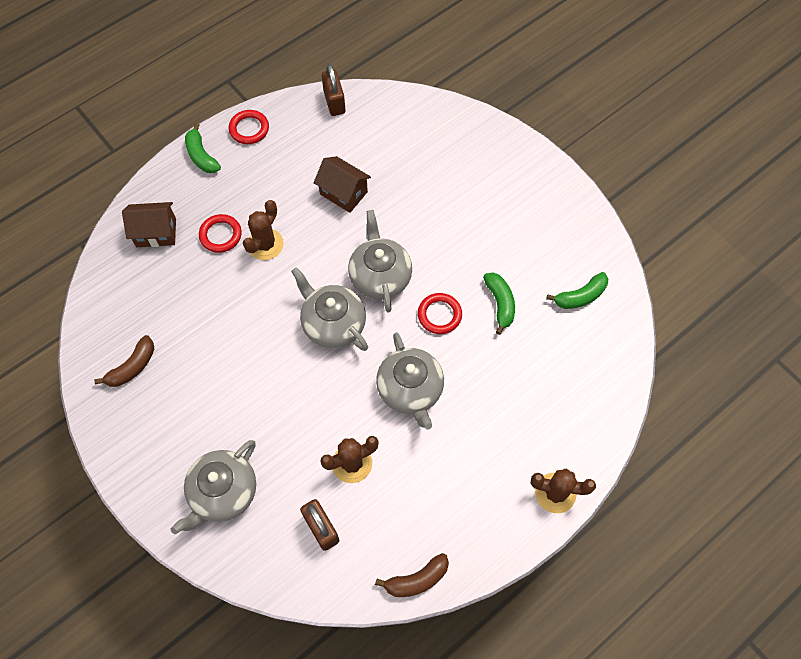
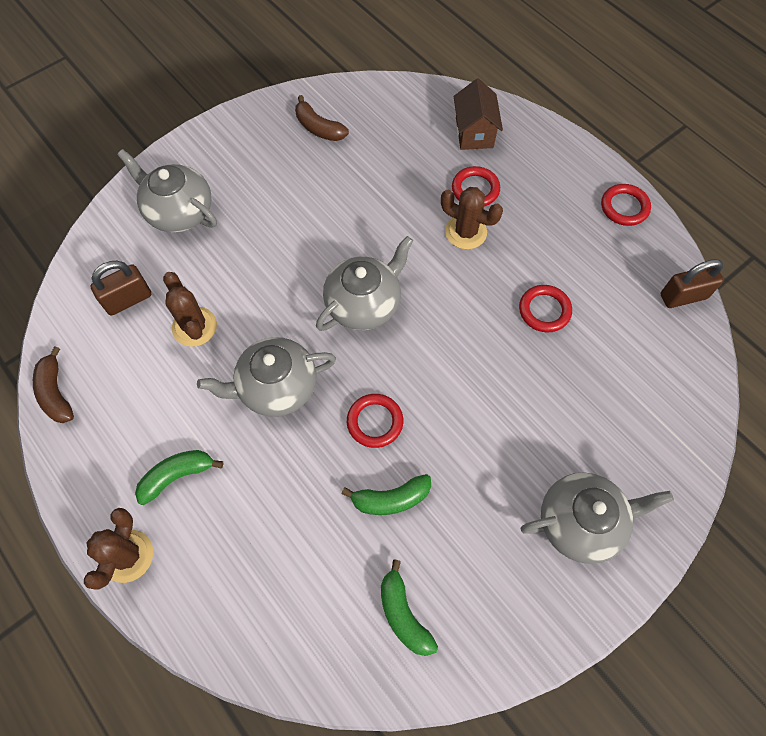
camera: 90 degrees right, 0 degrees up
(201, 156) = (579, 164): green banana -> green banana (177, 476)
(343, 193) = (544, 310): brown house -> red ring
(380, 276) = (427, 353): grey teapot -> grey teapot (581, 522)

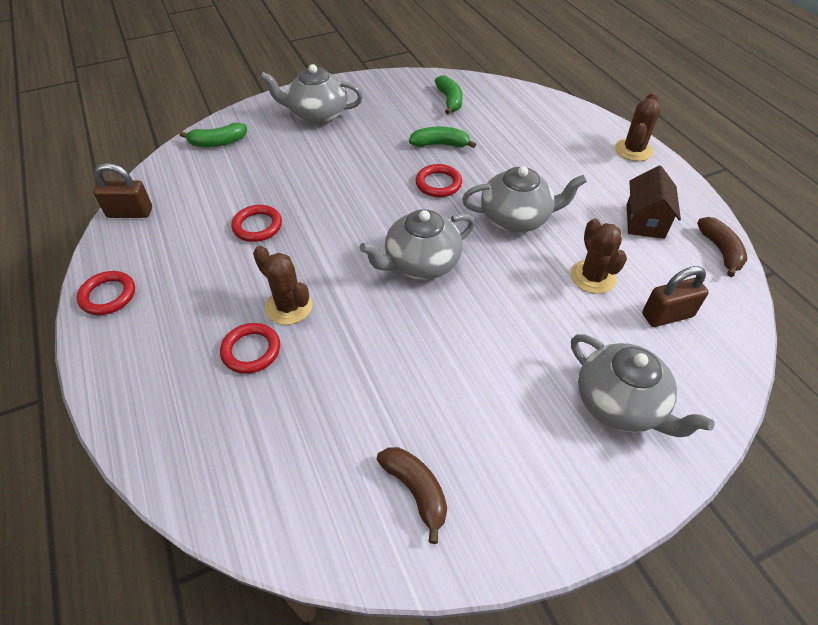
camera: 165 degrees left, 15 degrees down
(177, 476) = (601, 181): green banana -> green banana (218, 142)
(474, 132) = (206, 428): brown house -> brown house (645, 221)

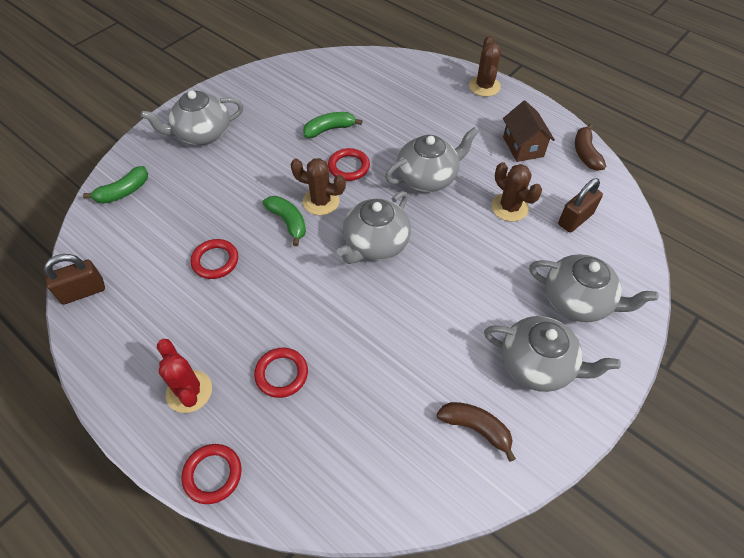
camera: 25 degrees left, 5 degrees up
(108, 295) = (118, 378): red ring -> red ring (212, 474)
(159, 332) = (189, 391): none -> red cactus
(289, 306) = (289, 323): brown cactus -> brown cactus (321, 201)
(449, 100) = (313, 84): green banana -> green banana (288, 222)
(529, 453) = (537, 365): none -> grey teapot
(720, 251) = (585, 153): brown banana -> brown banana turned 150 degrees counterclockwise

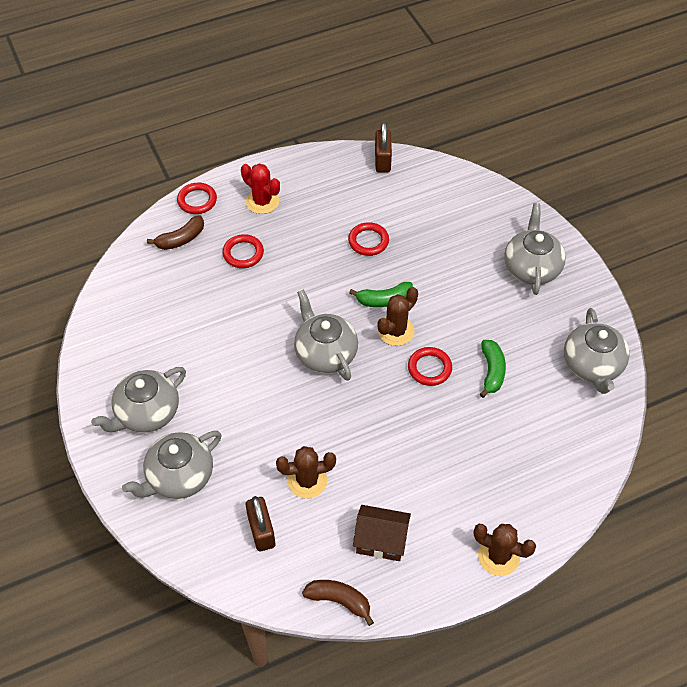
camera: 115 degrees right, 0 degrees up
(123, 192) = (478, 199): green banana -> none
(189, 391) = (262, 201): red cactus -> red cactus turned 45 degrees clockwise
(428, 177) = (382, 428): grey teapot -> grey teapot (592, 365)
(476, 428) = (129, 348): brown banana -> brown banana (181, 239)

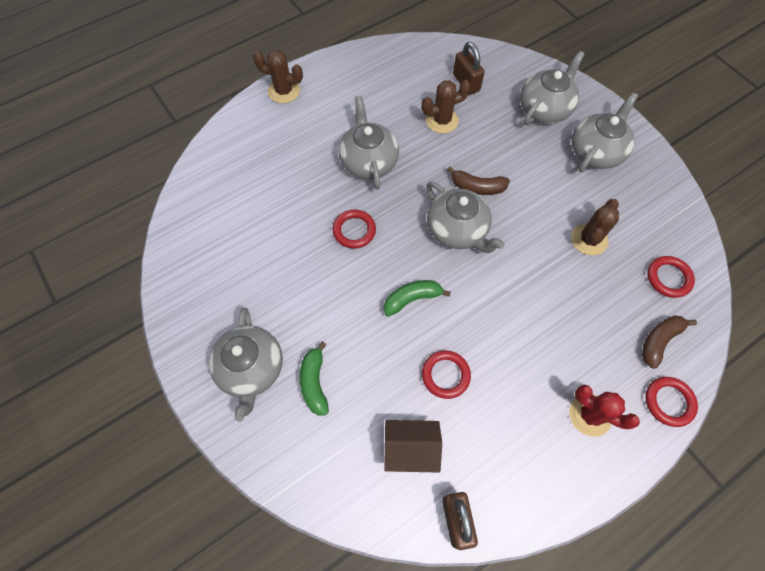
camera: 170 degrees right, 10 degrees up
(243, 253) = (582, 333): red ring -> red ring (668, 278)
(339, 601) = (397, 50): brown banana -> brown banana (477, 187)
(381, 541) = (374, 88): brown house -> brown house (410, 449)
(396, 331) = (393, 264): brown cactus -> brown cactus (589, 239)
(492, 371) = (293, 236): green banana -> green banana (314, 382)
(592, 365) = (194, 258): grey teapot -> grey teapot (368, 161)

